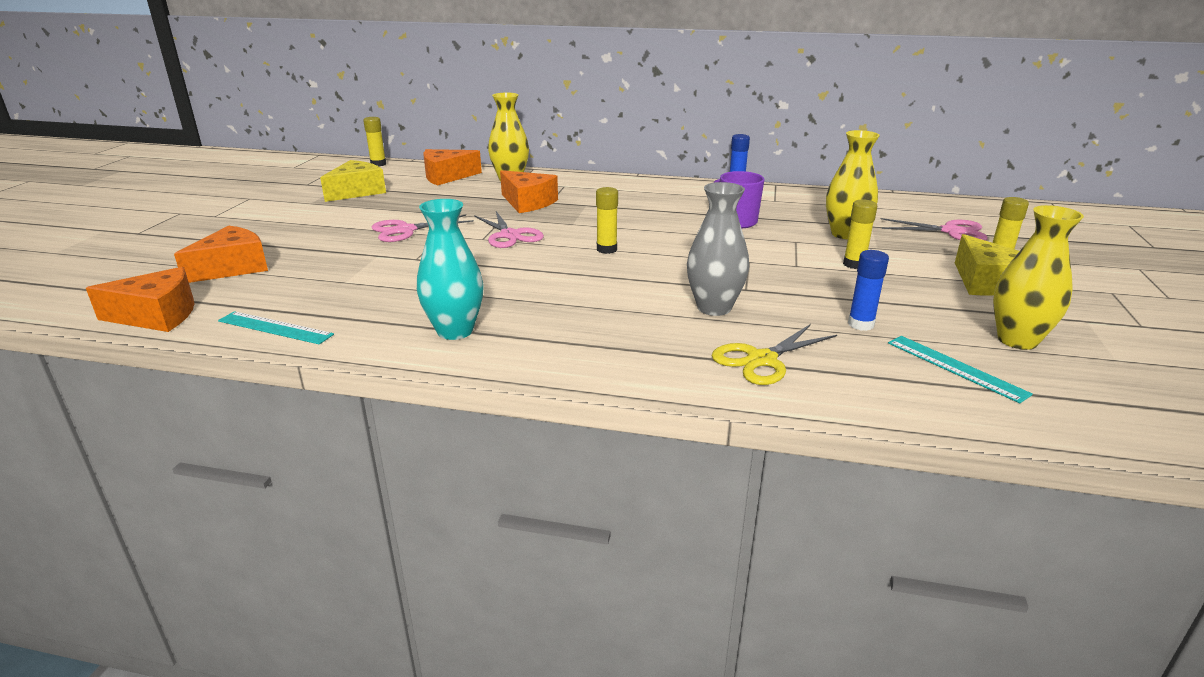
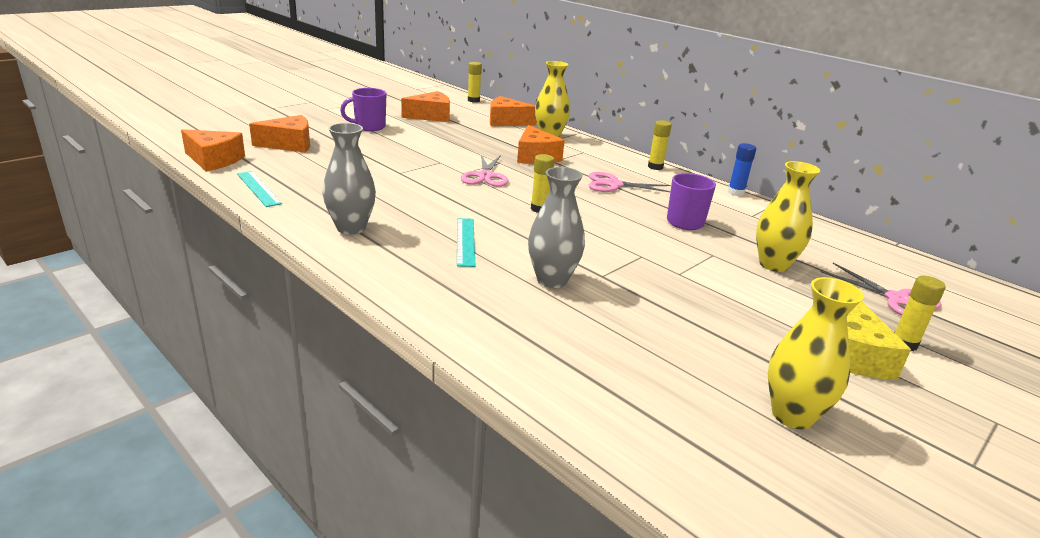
camera: 30 degrees right, 0 degrees up
(302, 221) = (369, 127): none -> purple mug
(357, 191) = (431, 116): yellow cheese -> orange cheese
(405, 230) = (422, 151): pink scissors -> pink scissors (613, 185)
(455, 331) = (351, 228): turquoise vase -> grey vase
(761, 360) = (525, 331): yellow scissors -> none
(854, 264) = (736, 292): yellow glue stick -> yellow glue stick (655, 167)
(860, 324) = (656, 340): blue glue stick -> none
(955, 367) = (685, 409): turquoise ruler -> turquoise ruler (465, 241)

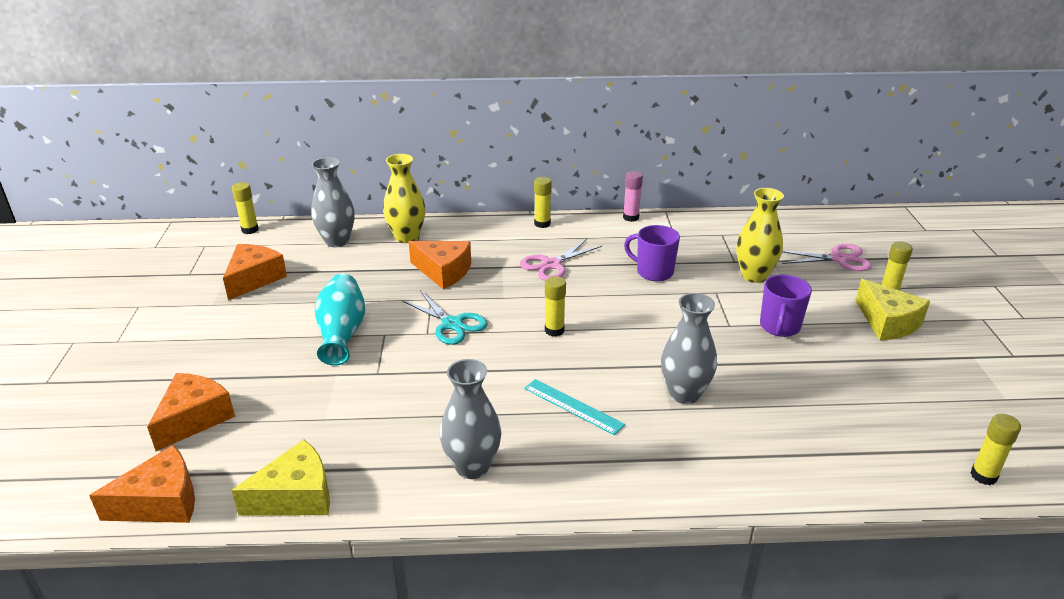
camera: 45 degrees left, 5 degrees up
(258, 188) = (296, 496): turquoise ruler -> yellow cheese
(369, 127) = (224, 335): purple mug -> purple mug (779, 327)
(421, 151) = (342, 333): none -> turquoise vase
(485, 176) = (452, 324): pink scissors -> turquoise scissors
(506, 121) = (337, 241): orange cheese -> grey vase
(704, 491) = (983, 476): none -> yellow glue stick
(736, 192) = (631, 217): blue glue stick -> pink glue stick
(792, 415) = (932, 390): yellow vase -> none

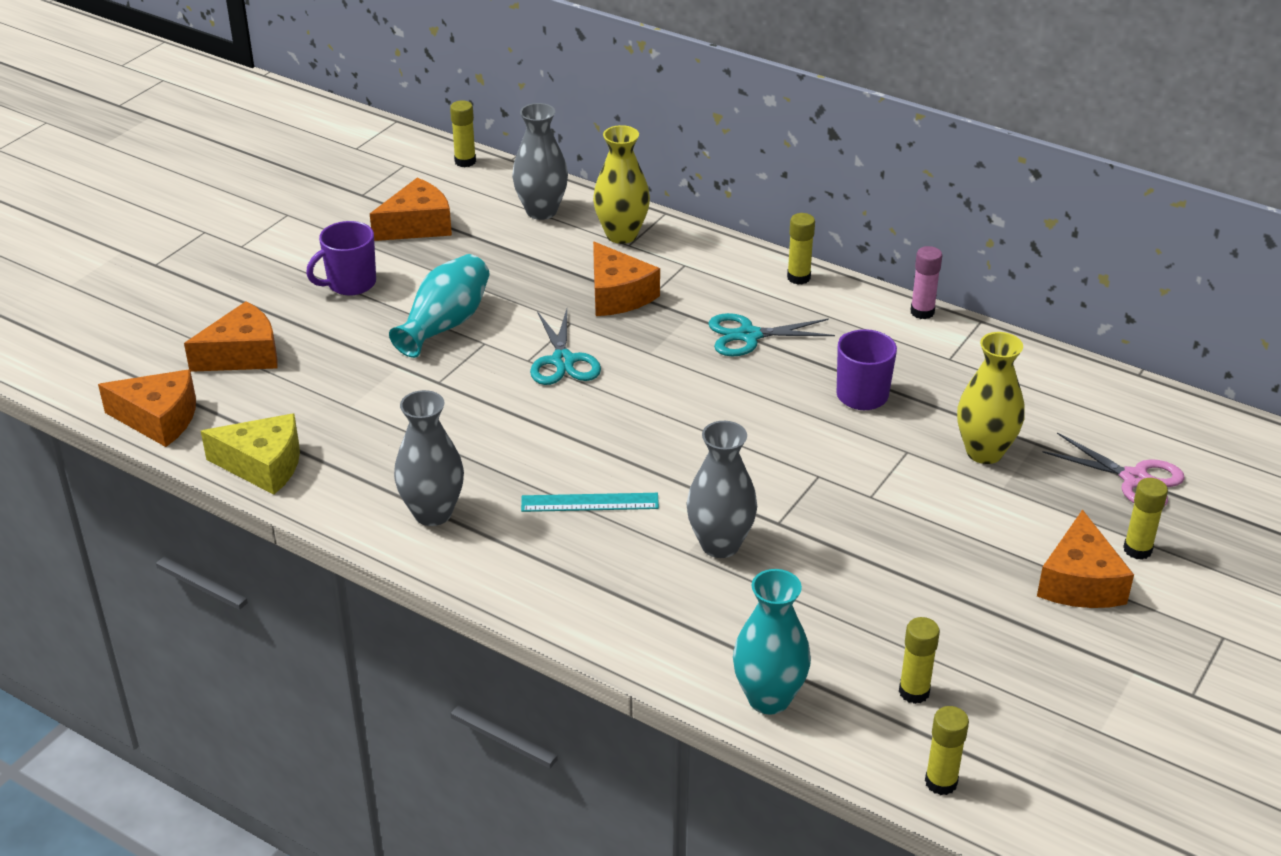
camera: 35 degrees right, 5 degrees up
(551, 264) = (749, 335): pink scissors -> turquoise scissors
(554, 330) = (662, 414): yellow glue stick -> yellow glue stick (914, 692)
(573, 406) = (590, 502): turquoise ruler -> turquoise ruler turned 75 degrees counterclockwise
(779, 327) = (929, 525): purple mug -> purple mug (350, 284)
(832, 478) = (769, 698): none -> turquoise vase
(888, 322) = (1080, 582): yellow cheese -> orange cheese

